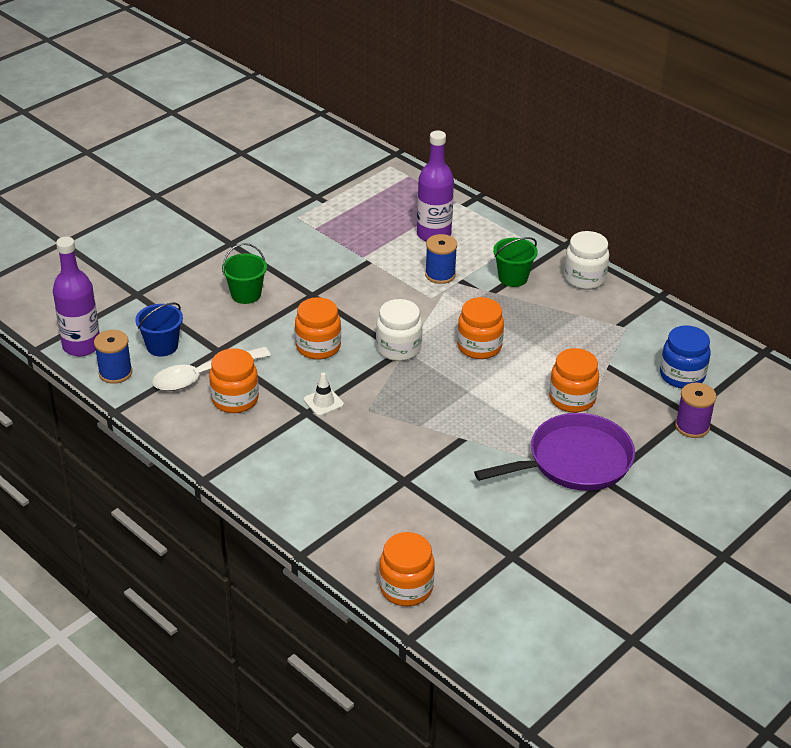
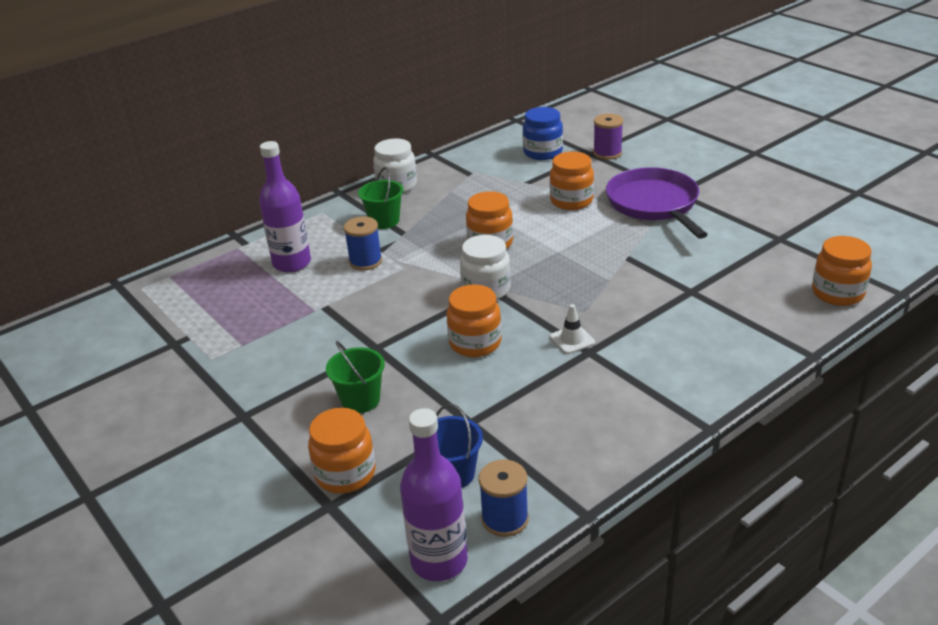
camera: 80 degrees left, 5 degrees down
(203, 375) = (518, 433): white spoon -> none
(235, 399) = (565, 406): orange jar -> orange jar (345, 474)

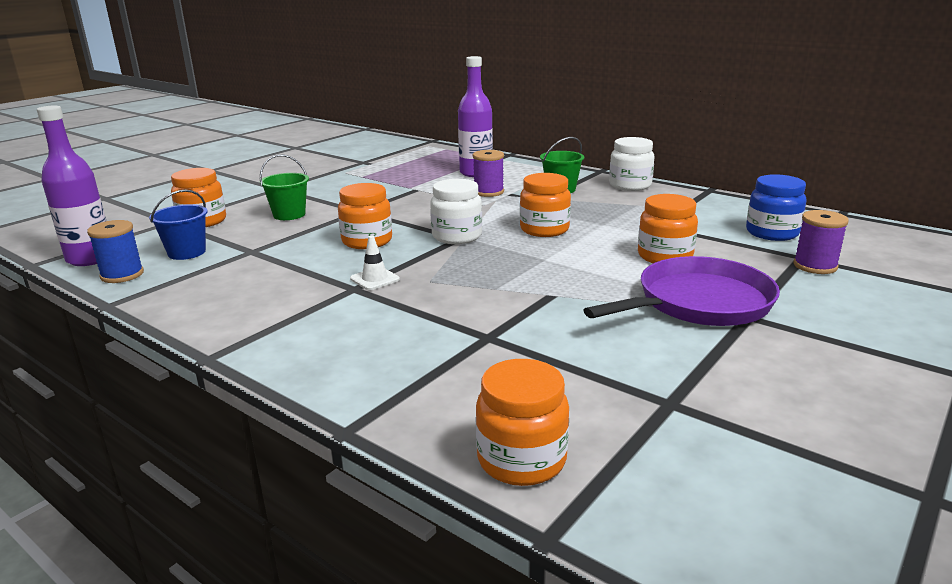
camera: 75 degrees right, 10 degrees down
(365, 261) = (488, 192): blue spool -> purple spool

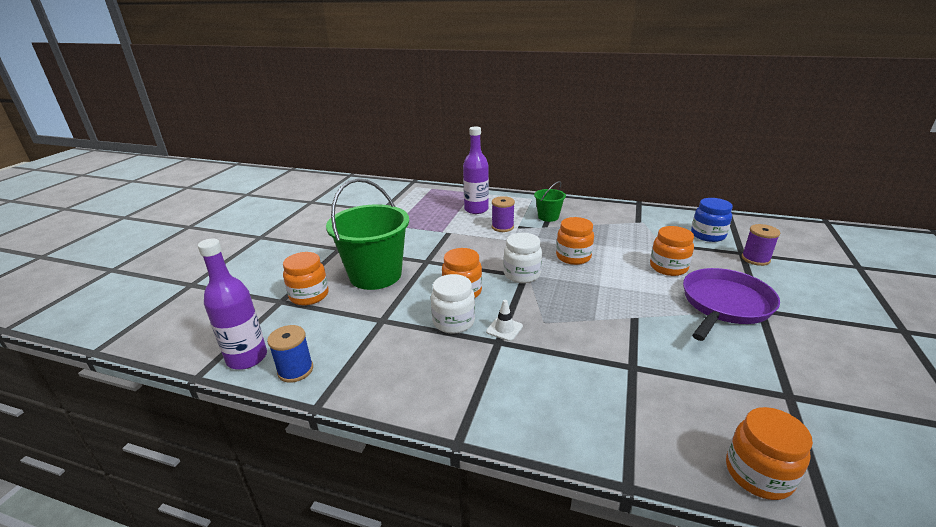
camera: 20 degrees left, 5 degrees up
(187, 252) = (329, 333): blue bucket -> none
(289, 215) = (375, 275): green bucket -> green bucket, size x2.05
(630, 185) = (588, 206): white jar -> white jar (453, 322)

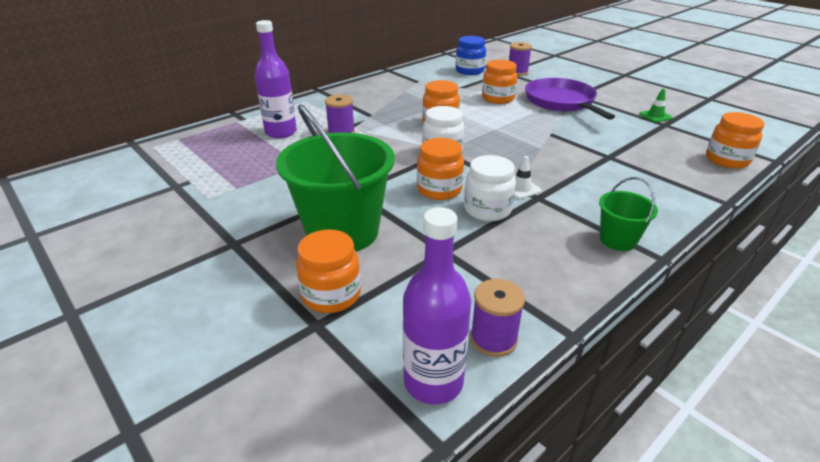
camera: 60 degrees left, 5 degrees up
(295, 370) = (493, 339): blue spool -> purple spool
(548, 217) = (354, 107): green bucket -> green bucket (618, 240)
(803, 383) = (655, 116): none -> green traffic cone

